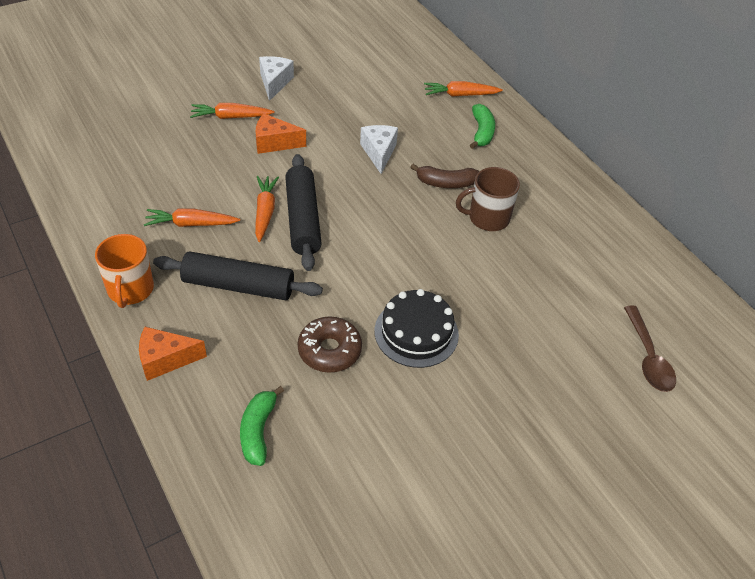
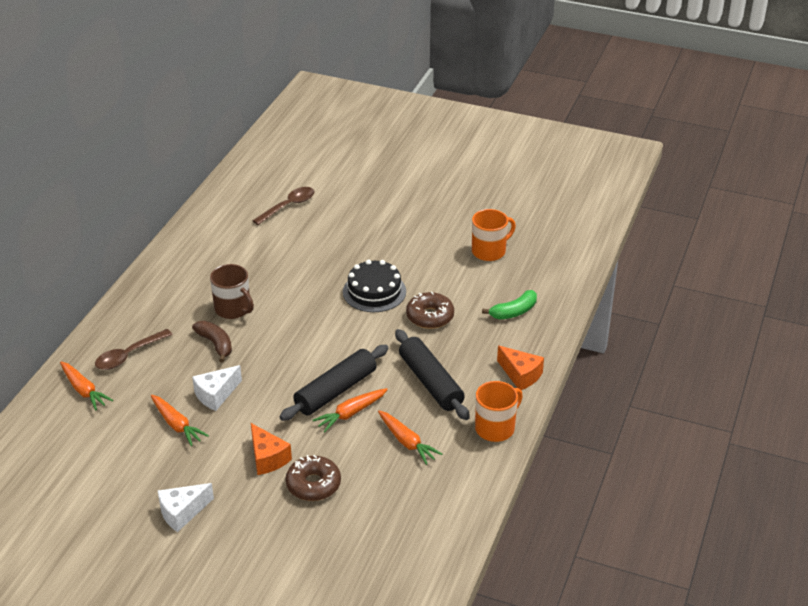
camera: 125 degrees left, 10 degrees down
(218, 150) = (313, 484): none -> brown donut
(231, 117) = (262, 507): orange carrot -> orange carrot (176, 425)
(388, 497) = (489, 251): none -> orange mug
(481, 132) = (129, 355): green banana -> brown spoon

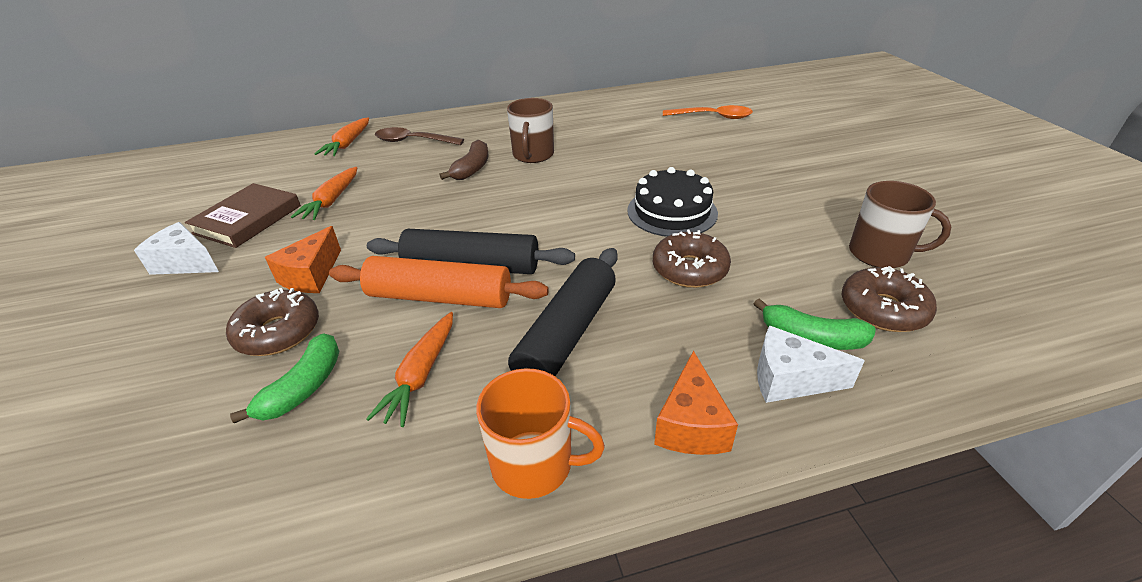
camera: 55 degrees right, 0 degrees up
(153, 472) = (248, 219): none -> brown book
(216, 395) = (395, 200): white cheese -> white cheese (790, 379)
(288, 206) = (713, 117): brown spoon -> orange spoon
(351, 413) = (440, 297): orange carrot -> orange rolling pin
(373, 485) = (303, 387): none -> green banana
(489, 251) = (880, 254): orange mug -> brown mug
(521, 280) = (883, 309): none -> brown donut

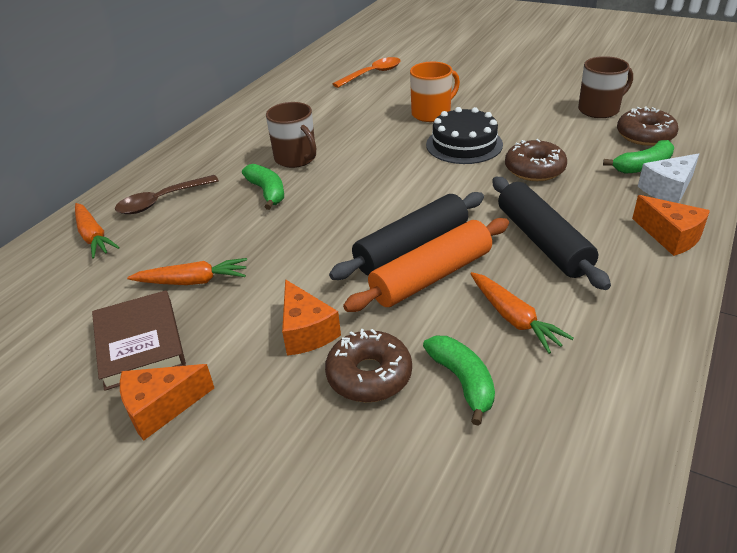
camera: 45 degrees left, 0 degrees up
(185, 263) = (161, 408): white cheese -> orange cheese
(331, 201) = (193, 281): orange carrot -> orange carrot turned 60 degrees counterclockwise
(472, 169) = (267, 192): brown banana -> green banana
(534, 464) = (649, 304): orange mug -> orange mug (432, 113)

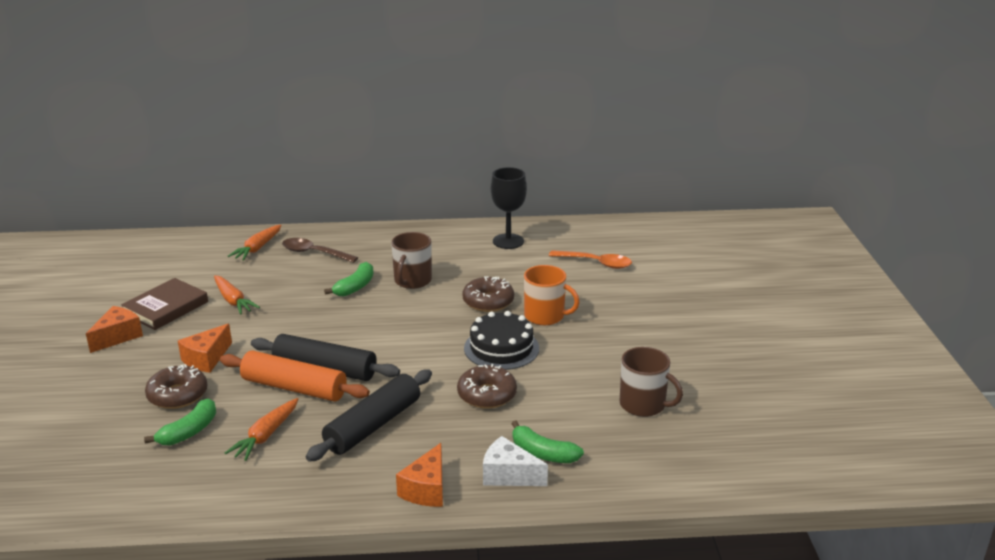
camera: 55 degrees right, 10 degrees down
(161, 408) = (118, 337): orange cheese -> orange cheese turned 90 degrees clockwise
(287, 98) = (508, 241): none -> black goblet
(645, 135) = (610, 443): brown donut -> brown donut (488, 301)

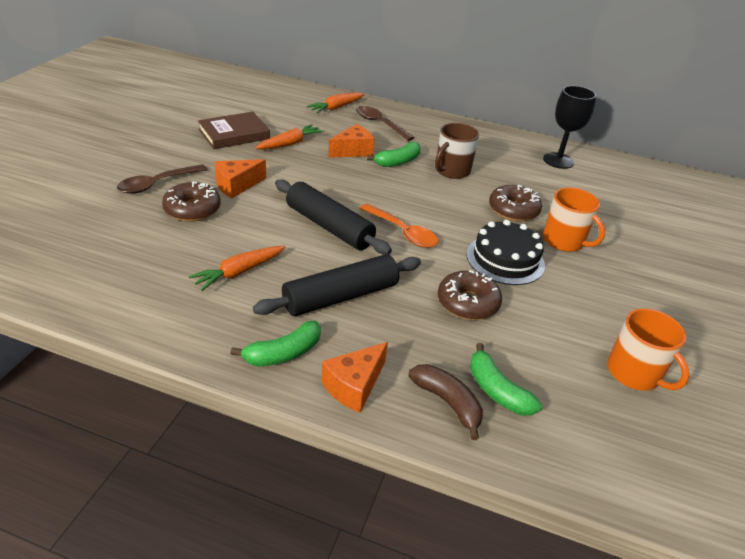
camera: 20 degrees right, 10 degrees up
(118, 337) = (182, 146): orange cheese -> orange cheese (353, 151)
(121, 382) = (157, 184): none -> brown spoon
(189, 431) = (178, 245): green banana -> green banana (283, 353)
(233, 301) = (290, 144): orange carrot -> orange carrot turned 120 degrees counterclockwise
(294, 387) = (292, 235): orange rolling pin -> none
(508, 475) = (447, 402): white cheese -> brown banana
(596, 263) = (638, 204): orange spoon -> orange spoon (402, 232)
(643, 405) = (634, 373): brown mug -> orange mug

